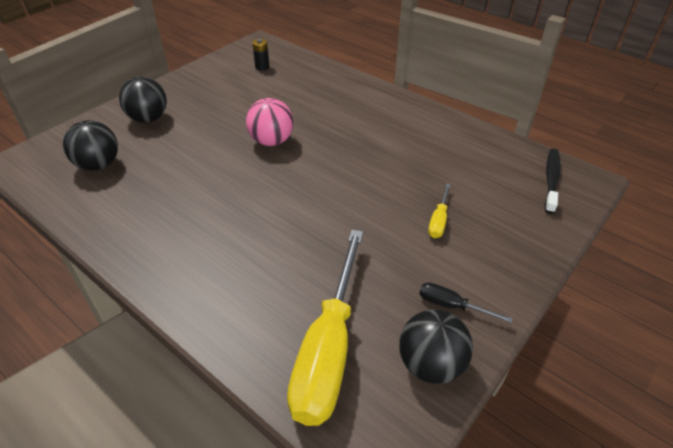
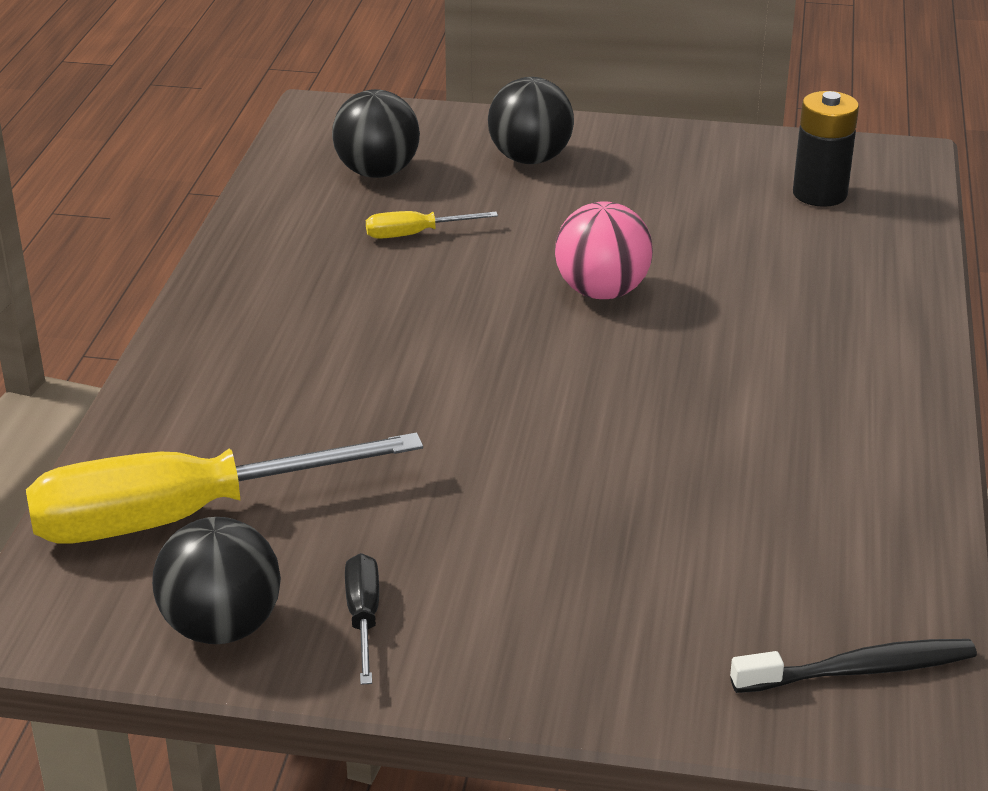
camera: 60 degrees right, 10 degrees down
(262, 67) = (819, 194): black battery -> black battery, size x1.64
(439, 220) = (569, 545): yellow screwdriver -> yellow screwdriver (415, 234)

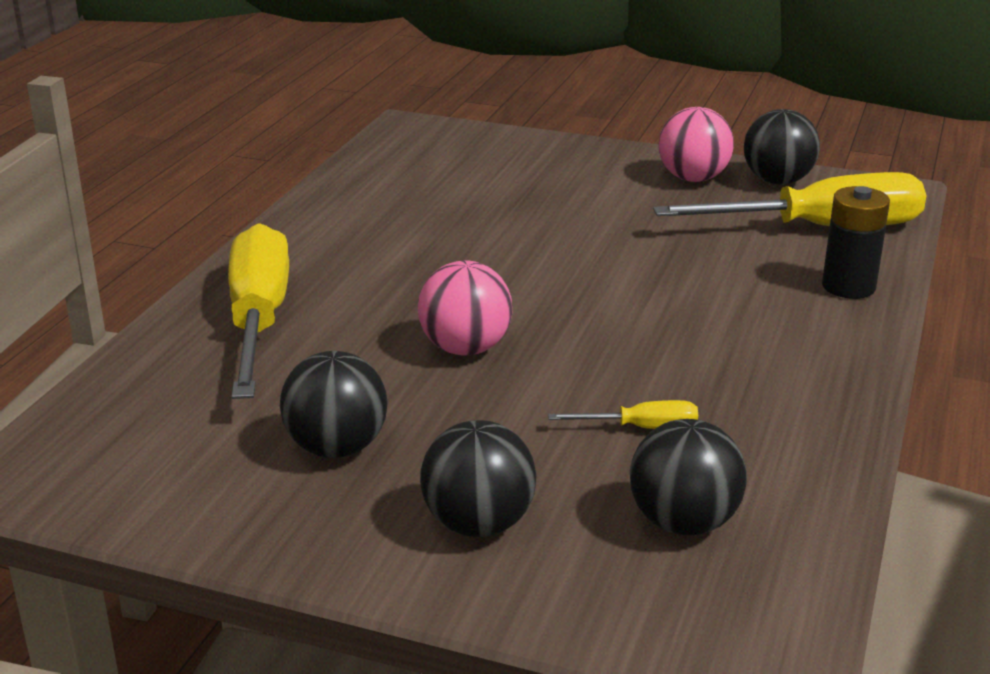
camera: 170 degrees left, 5 degrees down
(363, 618) = (693, 178): black screwdriver -> pink ball
(668, 197) = (336, 448): none -> black ball
(819, 194) = (162, 434): black battery -> black battery (848, 287)
(834, 302) = (258, 320): none -> yellow screwdriver
(859, 670) = (421, 143): black toothbrush -> none

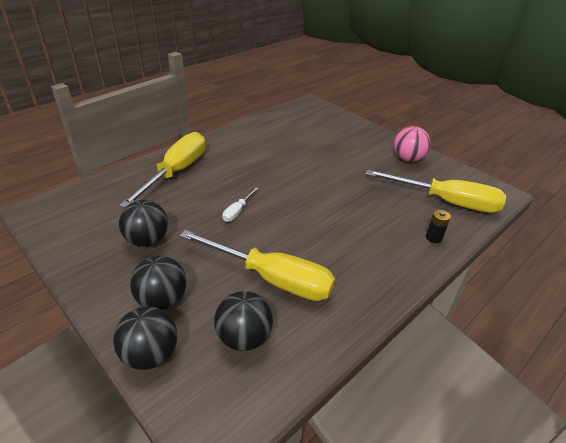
camera: 25 degrees right, 10 degrees up
(465, 349) = (238, 211): pink ball -> white screwdriver
(641, 428) = (271, 278): yellow screwdriver -> yellow screwdriver, size x2.36
(777, 181) = (446, 171): black ball -> black ball (150, 354)
(848, 287) = (433, 238): black battery -> black battery, size x0.61

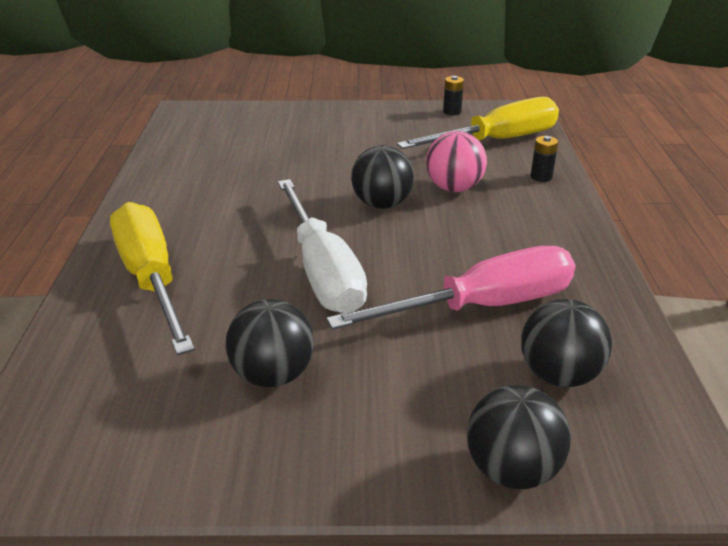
camera: 45 degrees left, 5 degrees down
(162, 300) = (419, 414): black ball -> black ball (382, 204)
(238, 211) = (322, 270): white screwdriver -> white screwdriver, size x2.36
(271, 278) = (482, 306): yellow screwdriver -> pink screwdriver
(408, 159) = (398, 120): pink ball -> pink ball (454, 188)
(449, 170) = (452, 112): none -> black battery

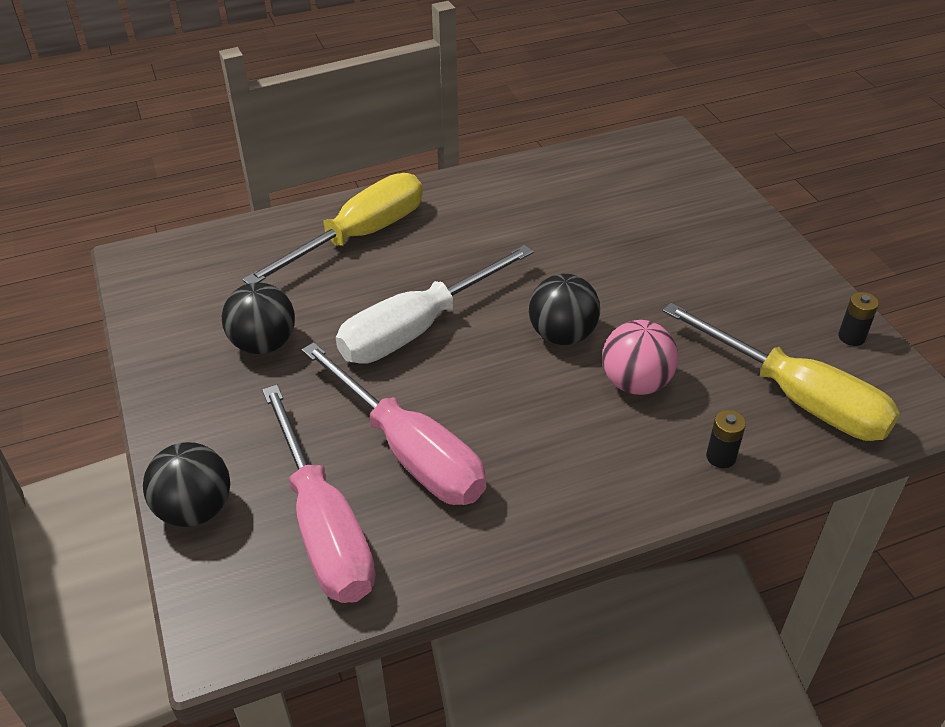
camera: 70 degrees right, 10 degrees up
(559, 375) = (323, 525): black ball -> pink screwdriver

